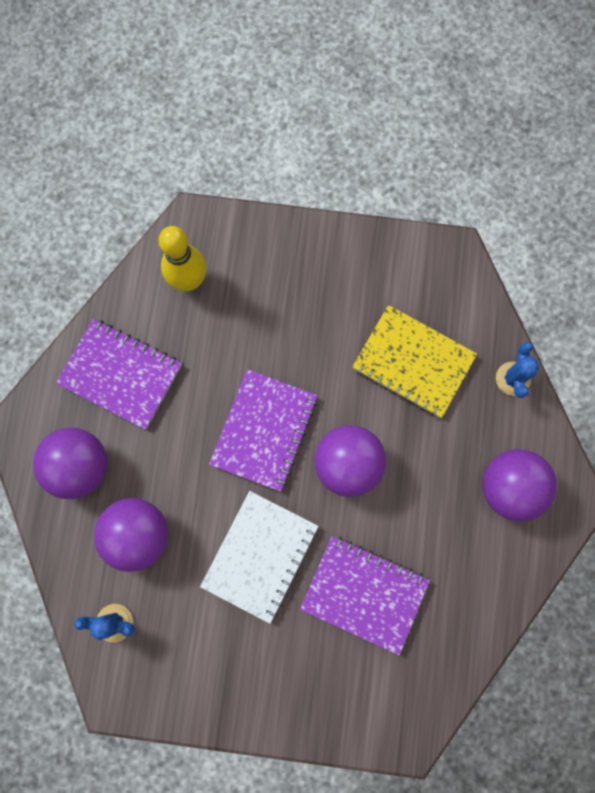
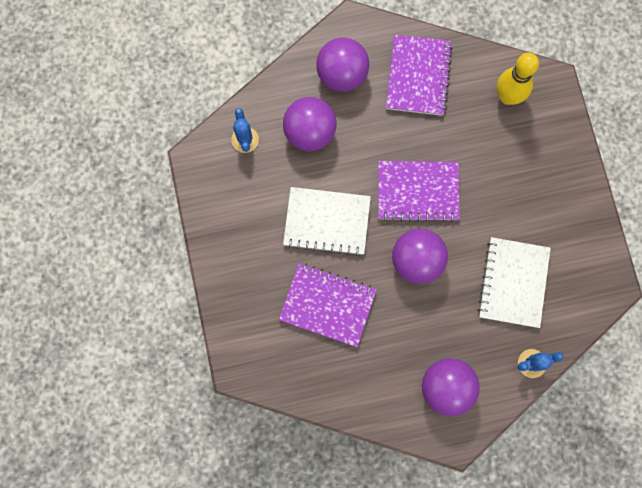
camera: 70 degrees right, 0 degrees up
(364, 594) = (327, 305): purple notebook -> purple notebook turned 75 degrees counterclockwise
(413, 362) = (513, 283): yellow notebook -> white notebook

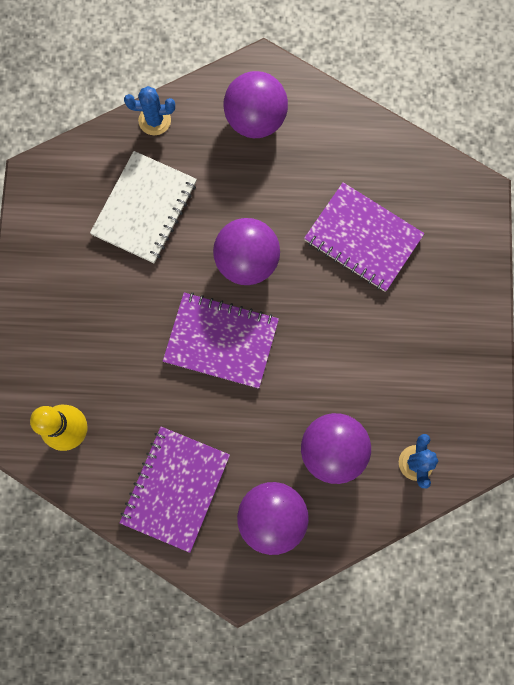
camera: 165 degrees left, 0 degrees up
(327, 222) = (339, 333): white notebook -> none

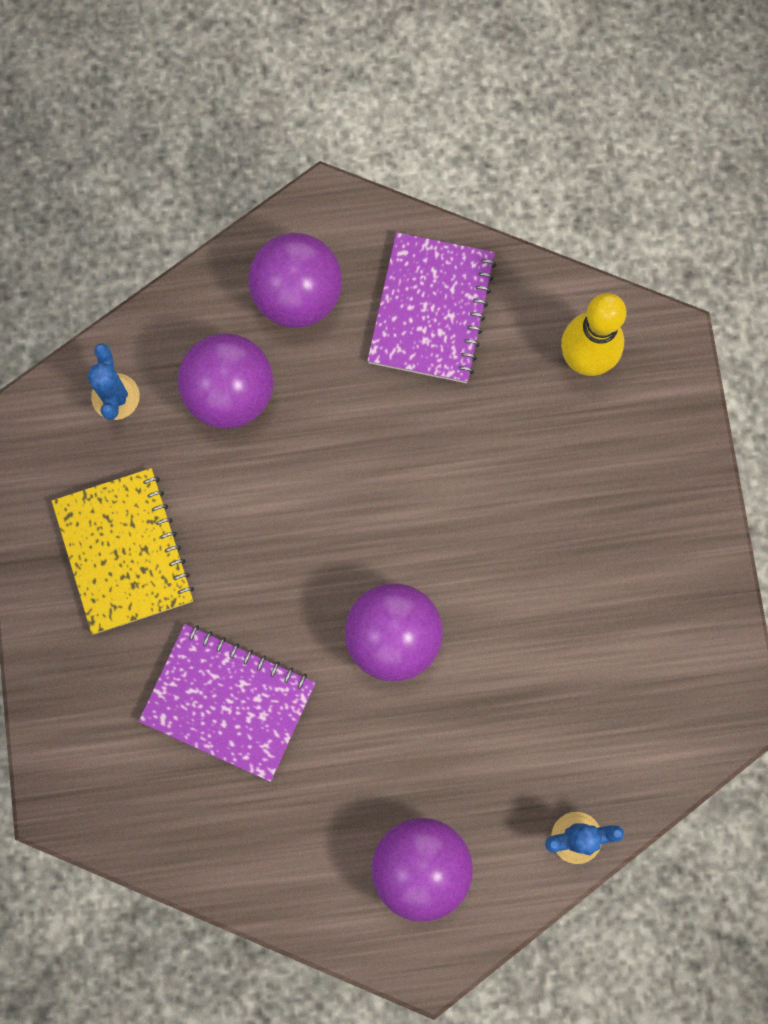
camera: 170 degrees right, 0 degrees up
(144, 208) = (559, 691): white notebook -> none
(221, 341) = (408, 515): purple notebook -> none
(421, 349) = (124, 552): none -> yellow notebook

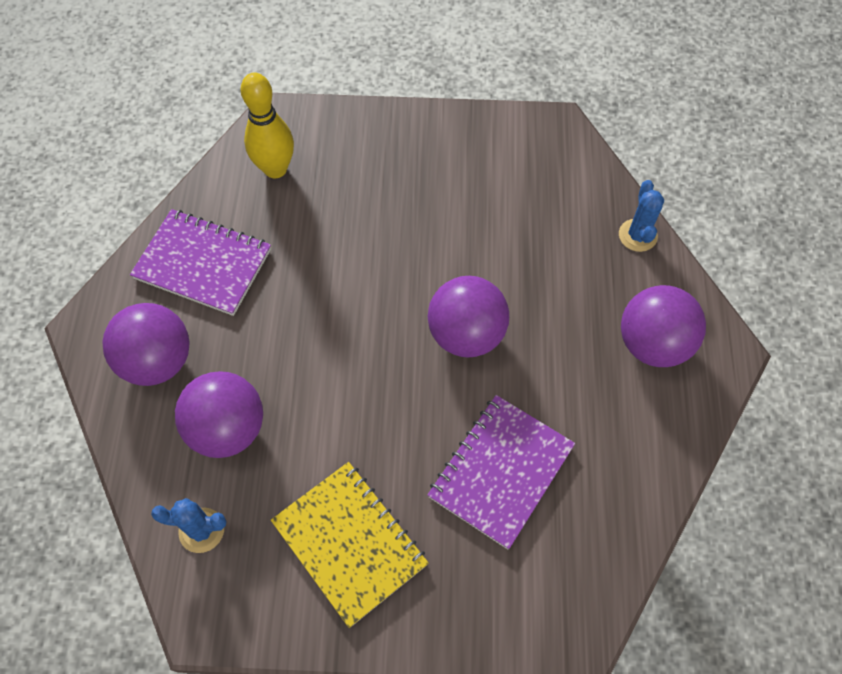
camera: 80 degrees left, 15 degrees down
(124, 552) = (349, 543): yellow notebook -> yellow notebook turned 60 degrees clockwise

